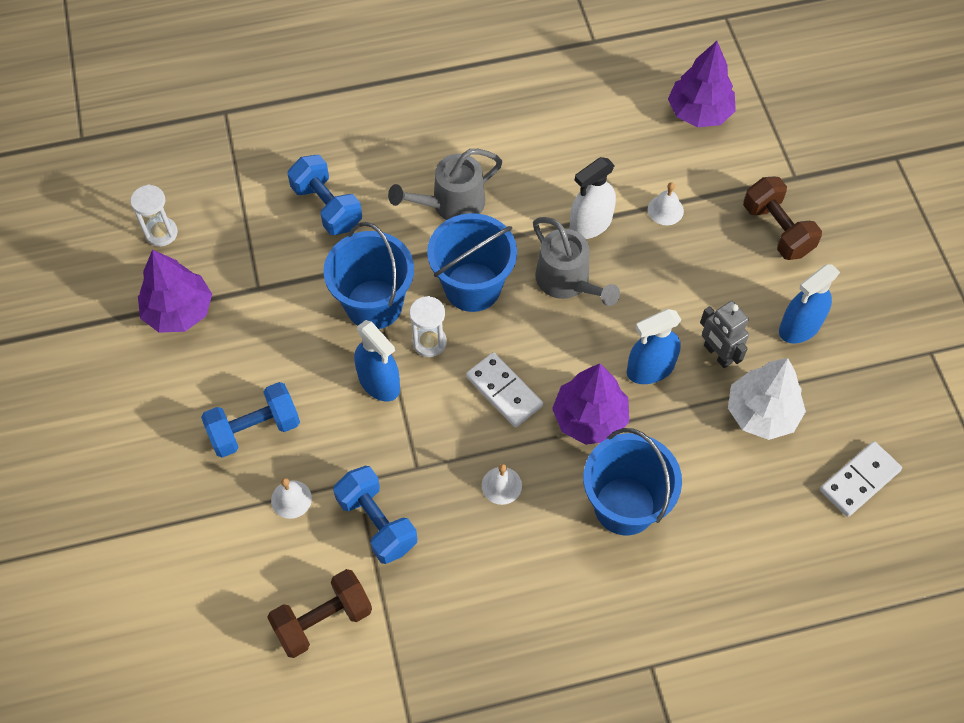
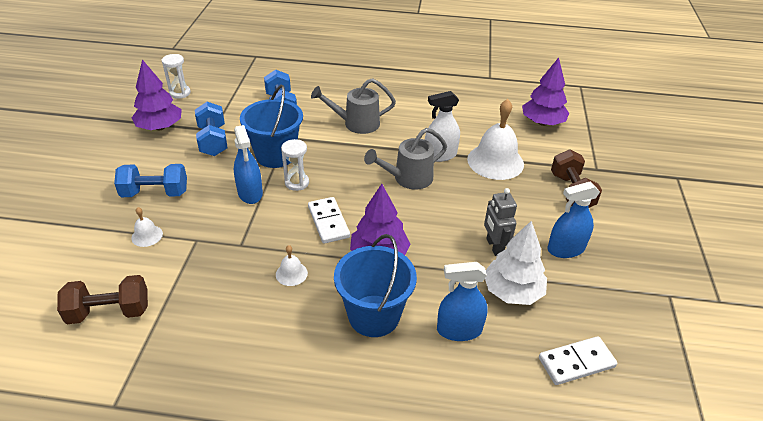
camera: 20 degrees right, 20 degrees down
(377, 523) = (191, 267): blue dumbbell -> blue dumbbell (213, 141)
(472, 287) = (343, 164): blue bucket -> none
(568, 282) = (408, 178): grey watering can -> grey watering can turned 75 degrees clockwise
(650, 369) = (439, 240): blue spray bottle -> blue spray bottle (459, 330)
(665, 210) = (495, 161): white bell -> white bell, size x2.19

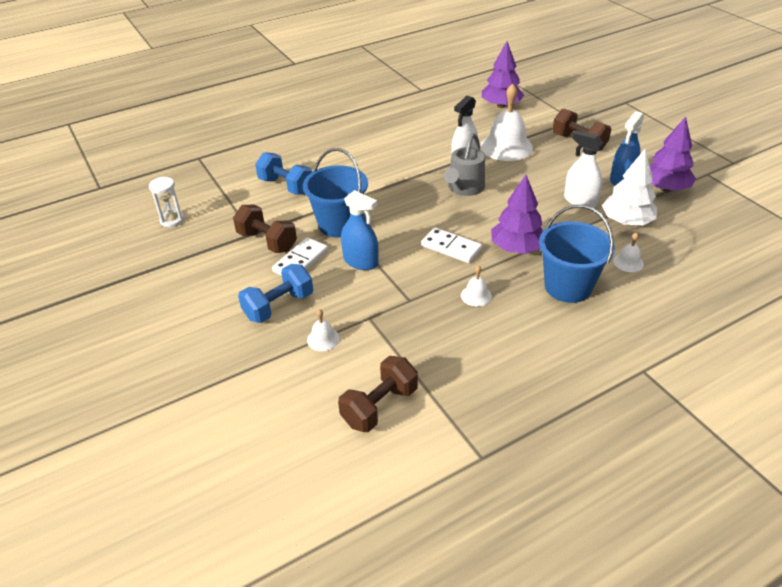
camera: 35 degrees left, 0 degrees up
(160, 127) = (198, 256): purple tree -> purple tree (665, 188)
(213, 141) = (267, 241): blue dumbbell -> brown dumbbell
(297, 183) = (387, 234): white hourglass -> none
(356, 123) = (369, 169): grey watering can -> none
(459, 330) = (628, 262): blue spray bottle -> white bell
(494, 246) = (580, 201): grey robot -> white spray bottle
(576, 362) = (711, 239): white domino -> white domino (301, 261)

